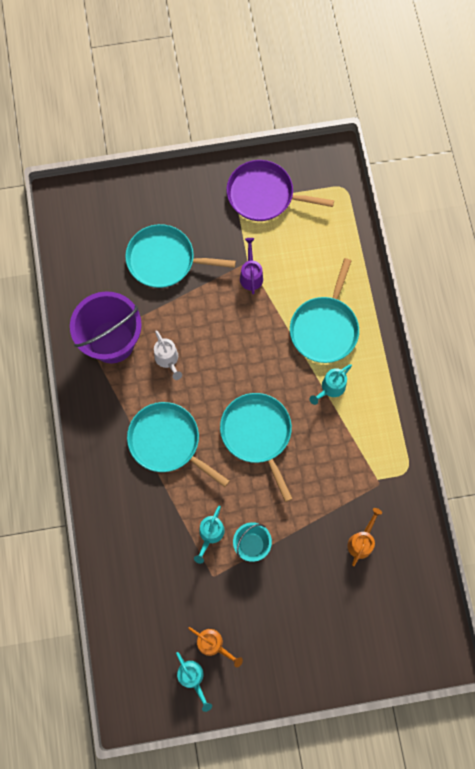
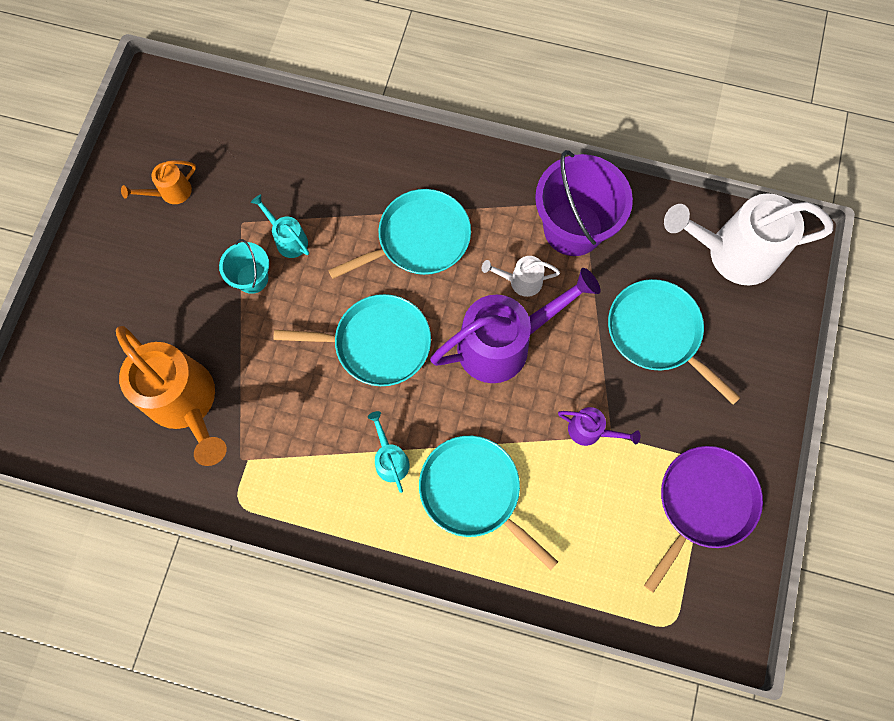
camera: 115 degrees right, 0 degrees up
(85, 234) = (732, 253): none -> white watering can
(165, 260) = (657, 333): turquoise pan -> turquoise pan turned 75 degrees counterclockwise
(192, 678) = (150, 158): turquoise watering can -> none
(218, 351) = (504, 343): none -> purple watering can
(362, 541) = (186, 403): orange watering can -> orange watering can, size x2.16

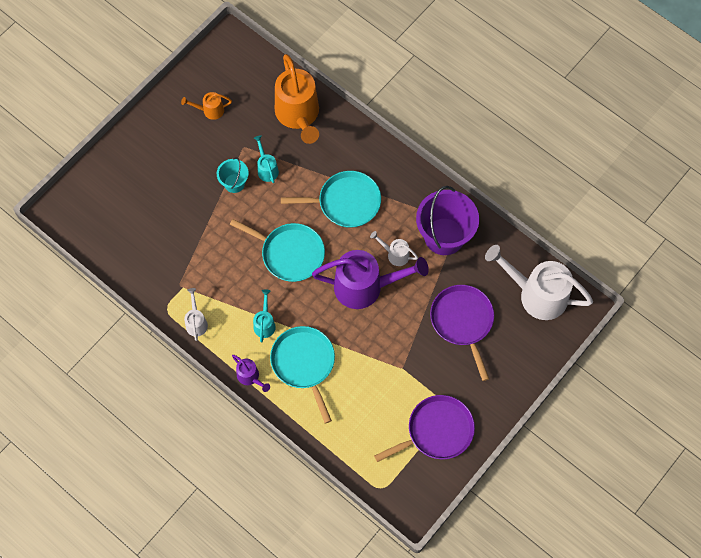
camera: 25 degrees right, 5 degrees down
(186, 403) = (162, 239): orange watering can -> orange watering can (298, 115)
(291, 502) = (196, 322): none -> white watering can
(590, 431) = (391, 360): purple watering can -> purple watering can (250, 377)
(657, 333) = (463, 321): turquoise pan -> purple pan

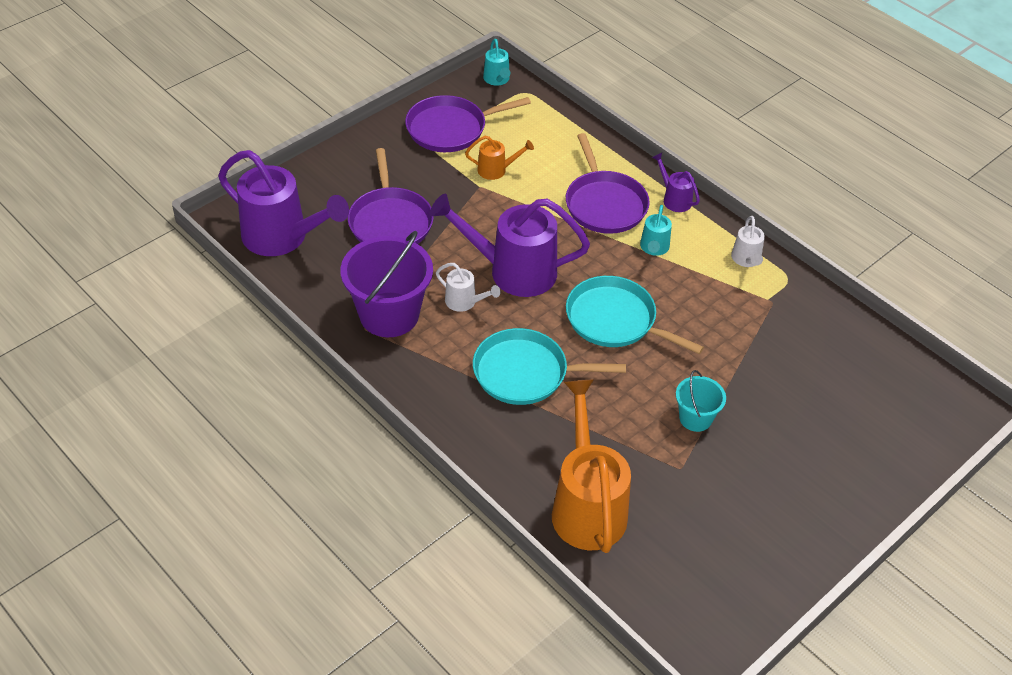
camera: 175 degrees left, 20 degrees down
(210, 110) = (738, 532): orange watering can -> orange watering can (496, 170)
(267, 168) = (644, 432): turquoise watering can -> turquoise watering can (497, 80)
(304, 363) = (604, 204): turquoise pan -> purple pan
(536, 294) = (282, 238): white watering can -> purple watering can

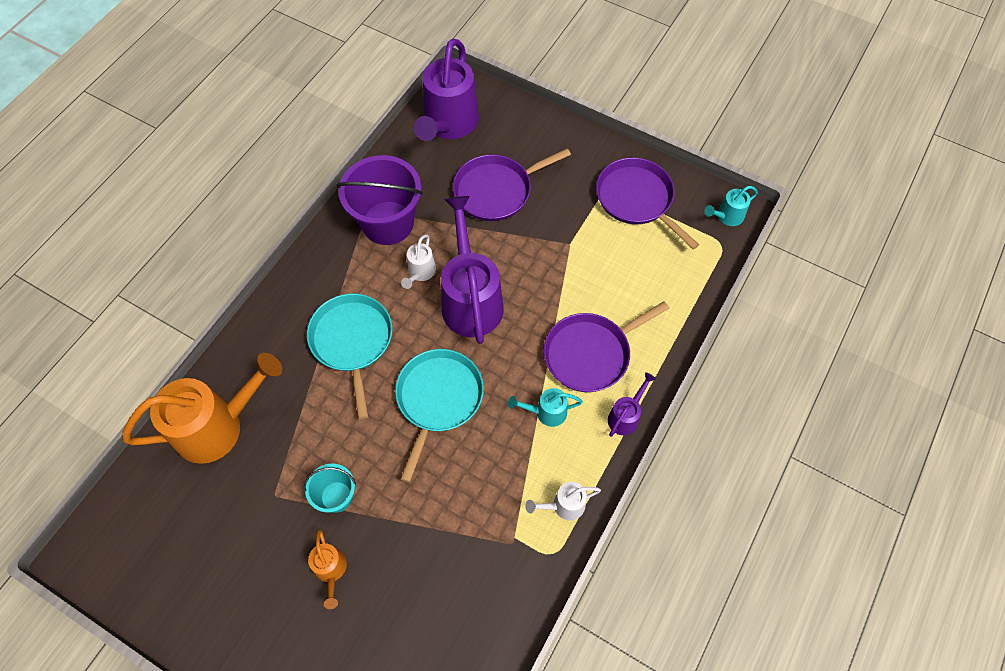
camera: 75 degrees right, 15 degrees up
(496, 170) = (597, 251): orange watering can -> orange watering can (331, 571)

